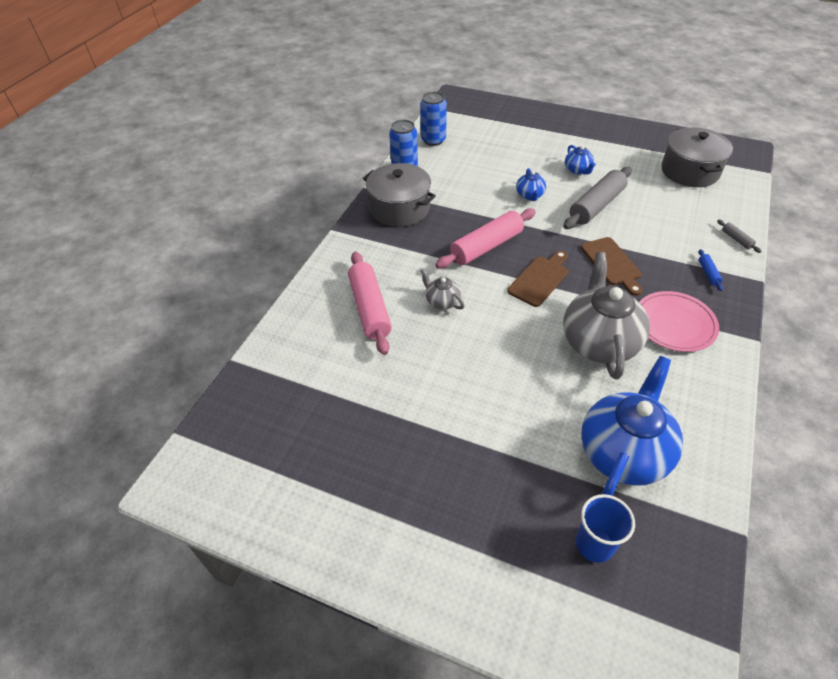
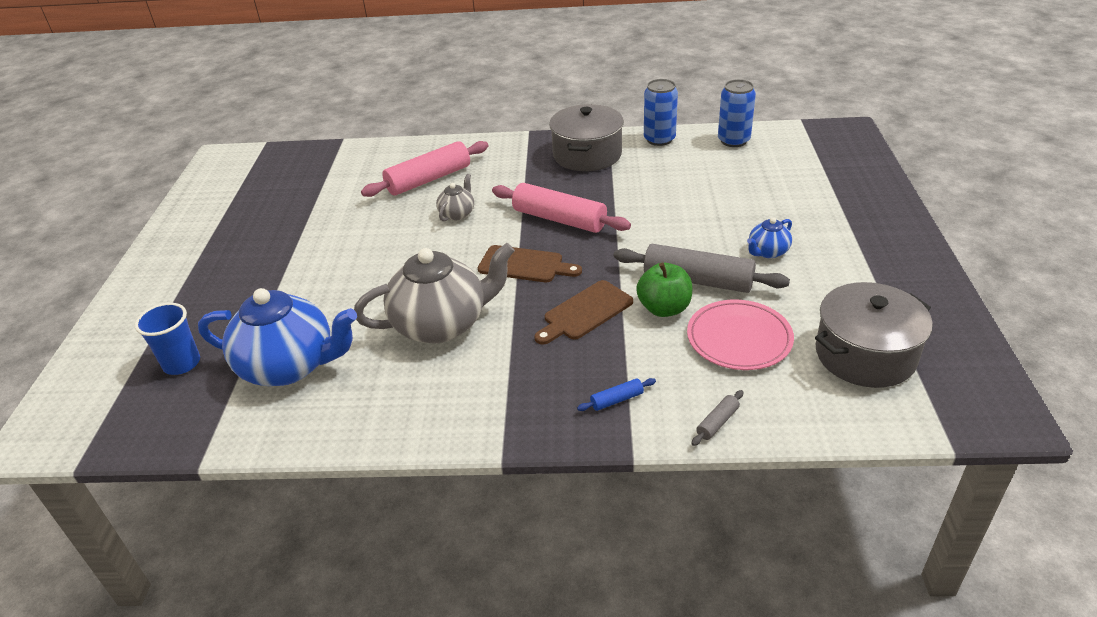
camera: 70 degrees right, 10 degrees down
(530, 195) = (678, 227): blue teapot -> none
(621, 228) = (664, 308): none -> green apple
(674, 324) = (498, 379): pink plate -> pink plate (739, 339)

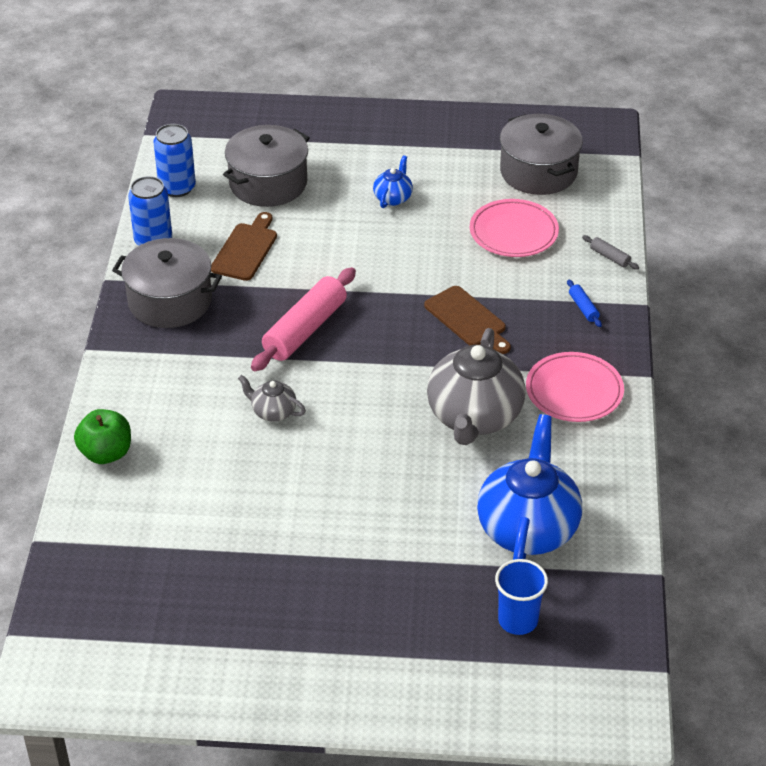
camera: 90 degrees left, 5 degrees up
(429, 179) = (185, 440): pink rolling pin -> none
(442, 324) = (474, 417): grey teapot -> grey teapot turned 150 degrees counterclockwise
(477, 395) = (574, 391): none -> pink plate
(525, 265) = (385, 358): brown cutting board -> brown cutting board (246, 249)
(664, 308) = (468, 270): green apple -> green apple (106, 453)
(698, 281) = (430, 245): grey rolling pin -> none
(759, 181) = (268, 183): none -> grey pot
(767, 252) = (393, 197): blue teapot -> blue teapot turned 120 degrees counterclockwise

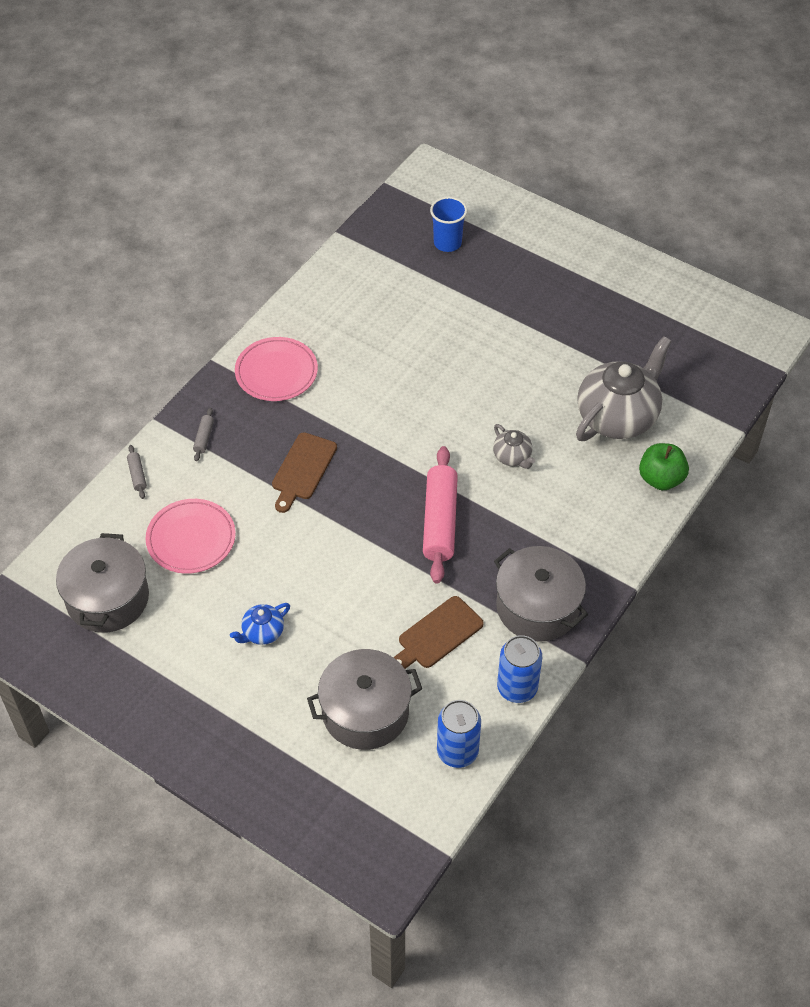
camera: 150 degrees left, 10 degrees up
(305, 330) = (440, 521): pink rolling pin -> pink rolling pin turned 60 degrees counterclockwise
(467, 319) = (302, 469): brown cutting board -> brown cutting board turned 150 degrees counterclockwise
(474, 417) = (366, 385): grey teapot -> grey teapot (618, 416)
(528, 527) = (394, 293): blue teapot -> none
(583, 308) = (204, 438): blue rolling pin -> grey rolling pin

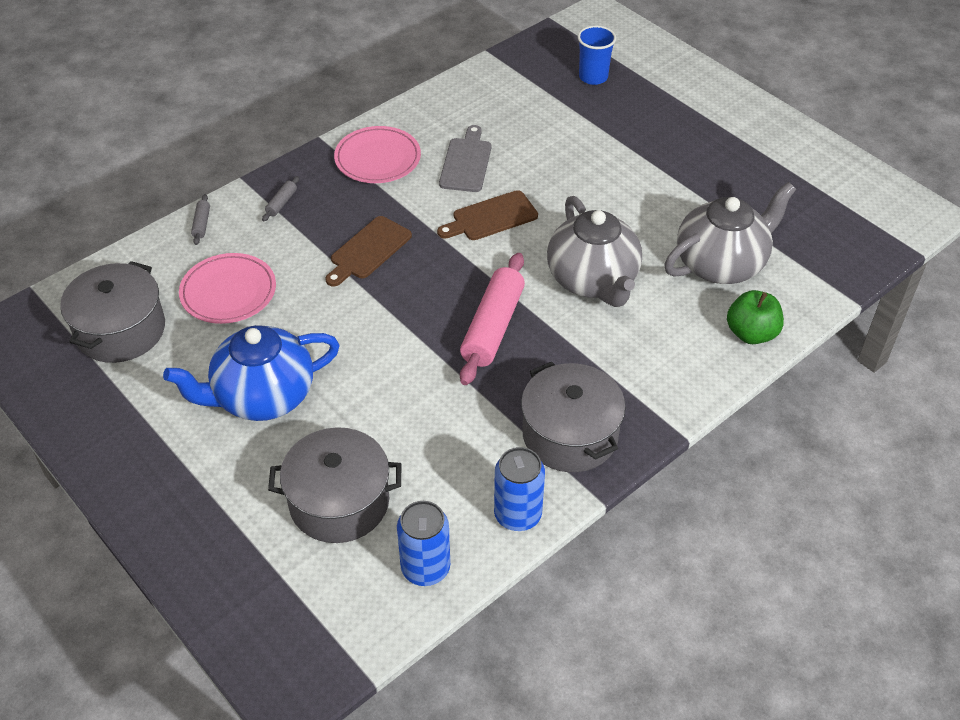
camera: 15 degrees right, 5 degrees down
(262, 632) = (262, 397): blue teapot -> blue teapot, size x2.17
(360, 359) = (466, 162): none -> grey cutting board
(437, 635) = (448, 439): brown cutting board -> brown cutting board (491, 217)
(512, 457) = (593, 281): grey teapot -> grey teapot, size x2.17

